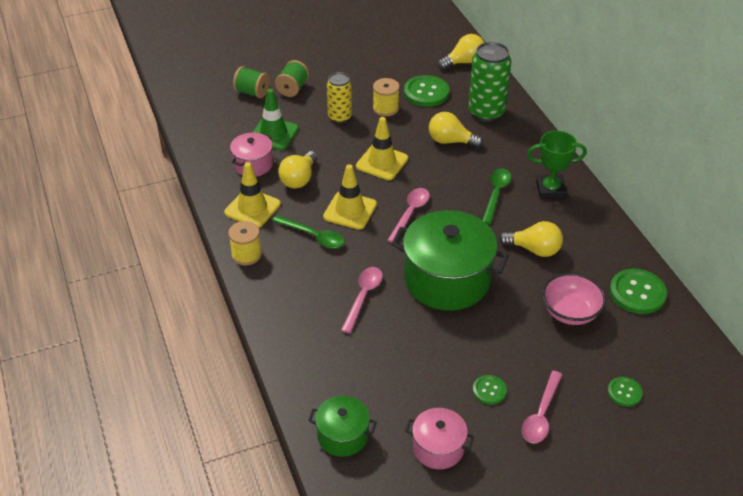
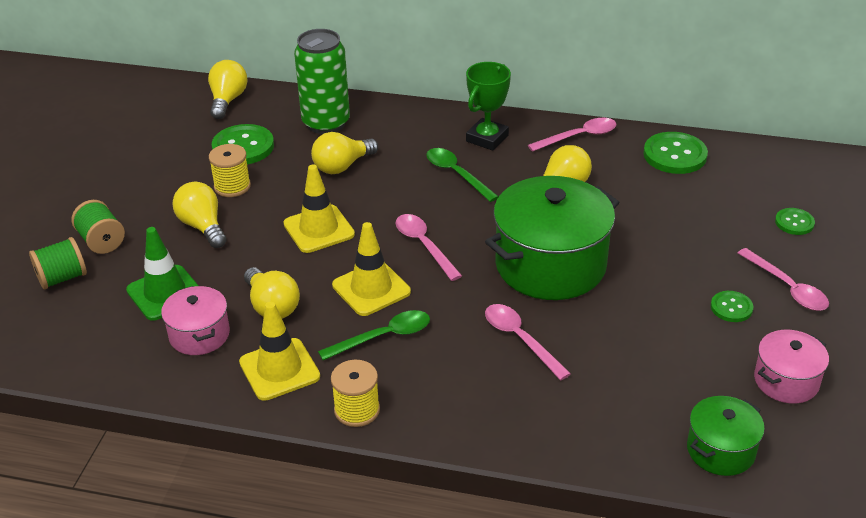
camera: 55 degrees left, 5 degrees down
(340, 117) = (203, 226): yellow can -> yellow light bulb
(570, 312) = (666, 206): pink bowl -> none
(603, 233) = (579, 137): none -> pink spoon

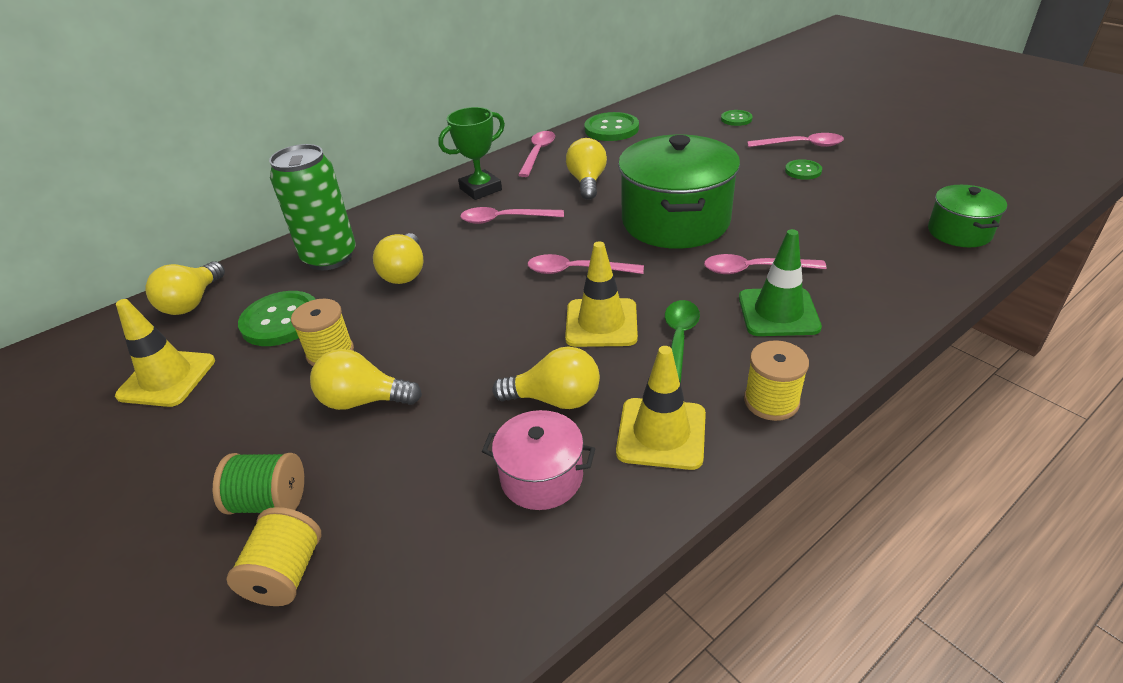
camera: 50 degrees left, 0 degrees up
(62, 278) = (286, 574): green spool -> yellow spool
(165, 293) = (436, 478): green traffic cone -> green traffic cone (778, 312)
(228, 100) = (192, 302): yellow light bulb -> yellow light bulb turned 120 degrees counterclockwise
(319, 229) = (476, 321): yellow traffic cone -> yellow traffic cone (167, 378)
(456, 174) = (505, 219): green spoon -> pink spoon
(487, 138) = (480, 189): green trophy -> green trophy turned 75 degrees clockwise
(786, 381) = (900, 181): pink pot -> none

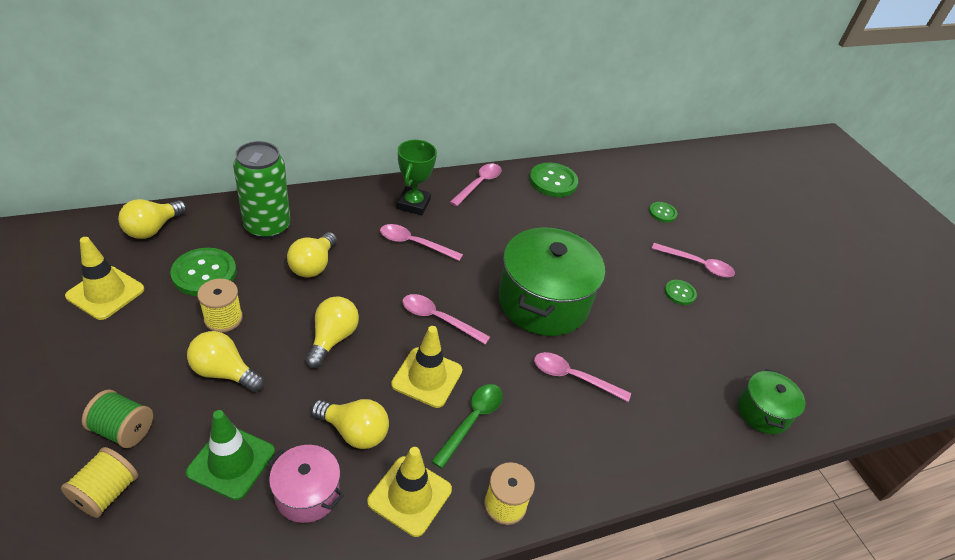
camera: 10 degrees right, 5 degrees up
(480, 189) = (413, 204): green trophy -> green trophy turned 60 degrees counterclockwise
(587, 182) = (499, 231): yellow light bulb -> yellow light bulb (332, 338)
(778, 312) = (564, 426): green traffic cone -> green traffic cone (231, 462)

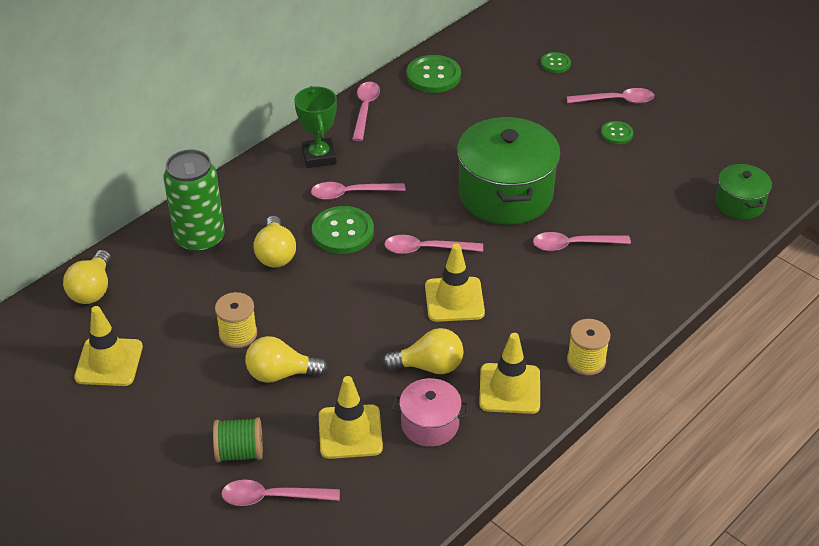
camera: 20 degrees left, 0 degrees up
(106, 492) = (272, 497): yellow spool -> pink spoon
(204, 273) = (182, 306): green button -> green button (343, 232)
(231, 462) = (350, 432): green traffic cone -> yellow traffic cone
(332, 338) = (349, 306): yellow light bulb -> none
(472, 421) = (516, 315): green spoon -> none

